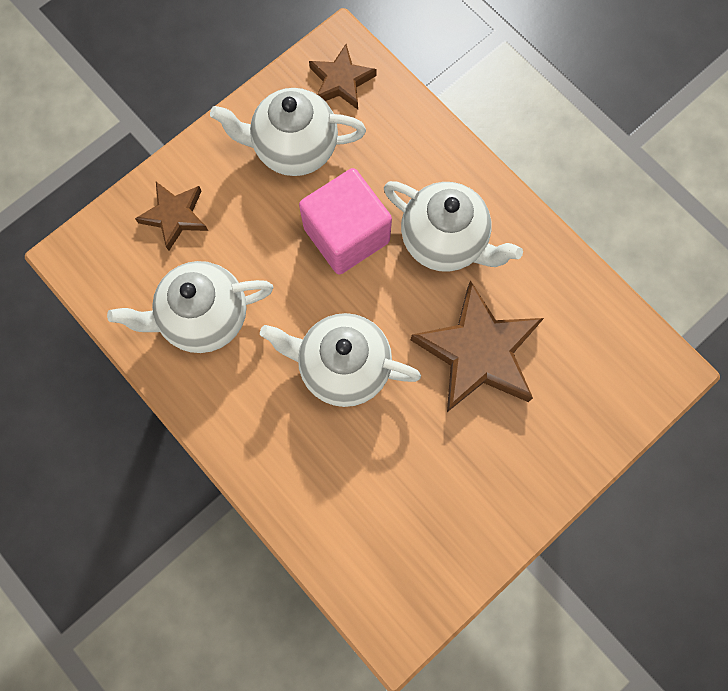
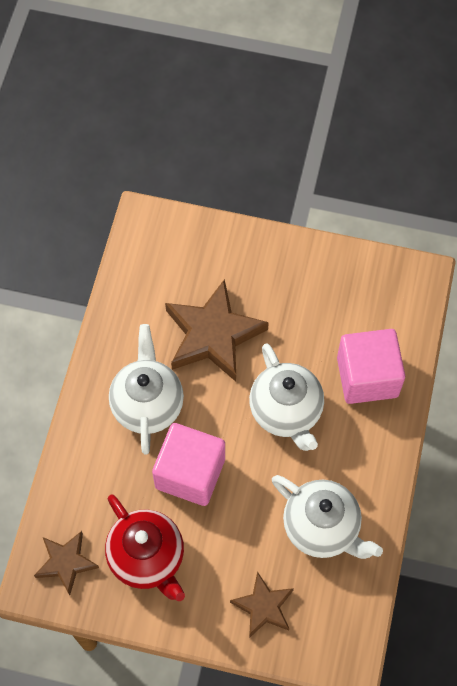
camera: 125 degrees left, 10 degrees down
(294, 149) = (148, 558): white teapot -> red teapot
(321, 477) = (367, 377): none -> pink cube

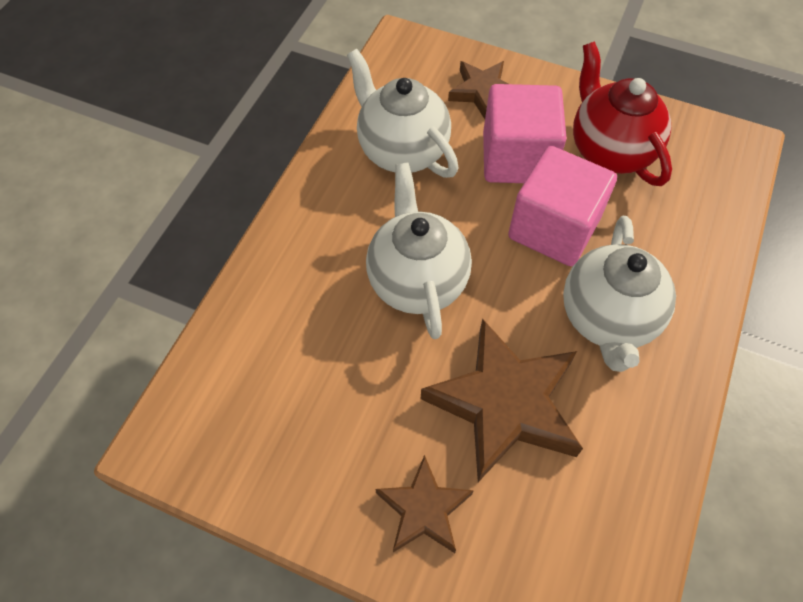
camera: 170 degrees left, 5 degrees down
(66, 562) = (706, 159): brown star -> brown star (423, 509)
(367, 377) = (294, 308): pink cube -> pink cube (517, 158)

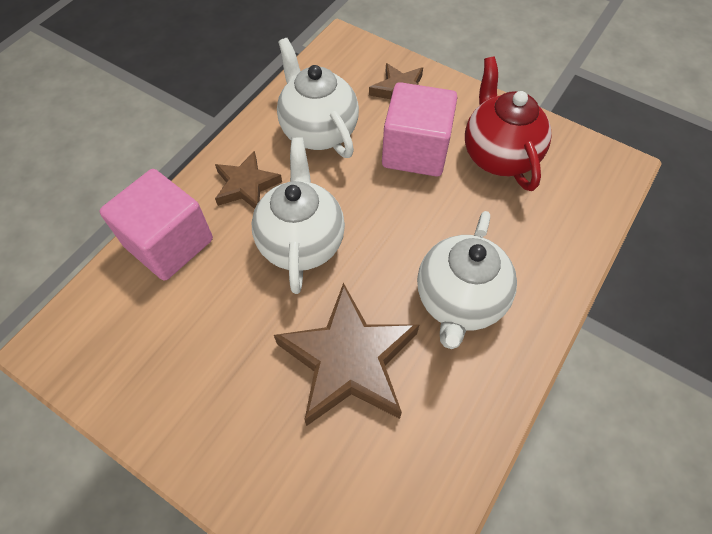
camera: 10 degrees right, 0 degrees up
(423, 509) = (253, 441): brown star -> brown star (246, 185)
(553, 228) = (431, 215): pink cube -> pink cube (169, 243)

